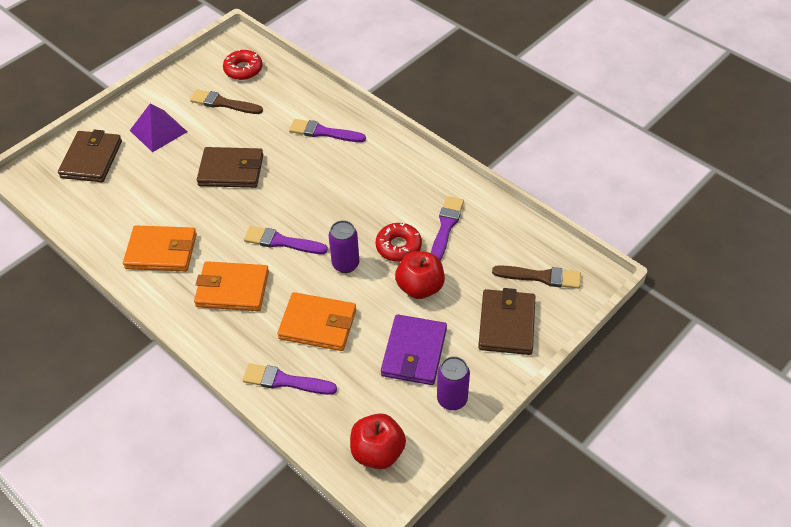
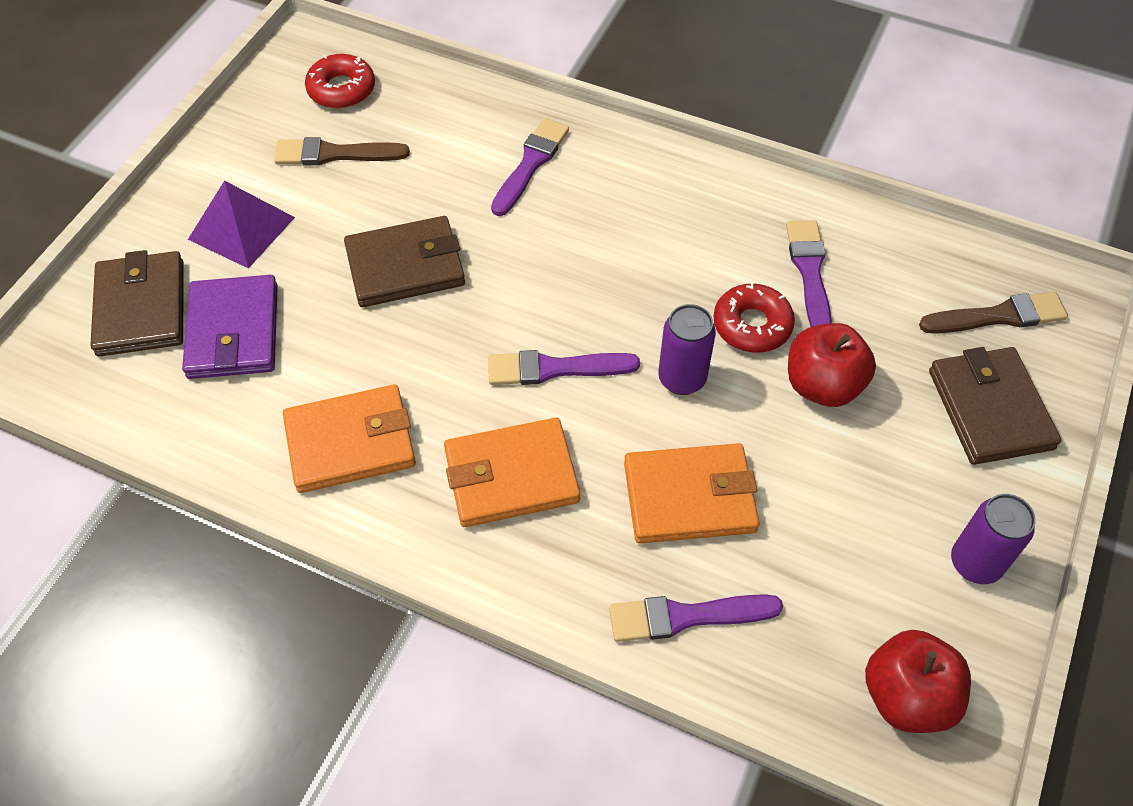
camera: 20 degrees left, 5 degrees up
(323, 132) = (531, 164): purple brush -> purple brush turned 120 degrees clockwise
(414, 352) = (872, 499): purple wallet -> purple wallet (233, 331)

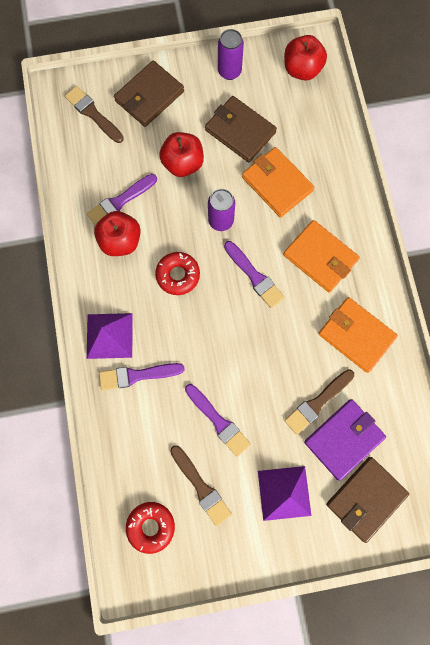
camera: 125 degrees left, 20 degrees up
(308, 332) = (317, 402): none -> brown brush
(405, 266) = (247, 388): brown wallet -> brown wallet (240, 131)
(609, 163) = (109, 335): none -> purple pyramid
(686, 616) = (328, 155): purple brush -> purple brush (218, 421)
(742, 241) = (121, 241): none -> red apple
(752, 325) = (170, 209): red donut -> red donut (178, 275)

